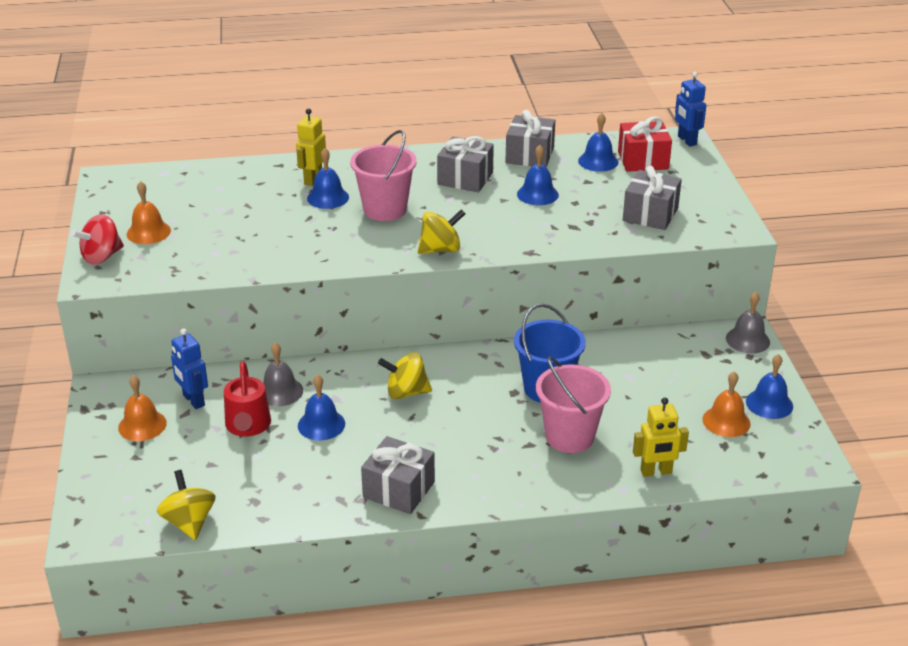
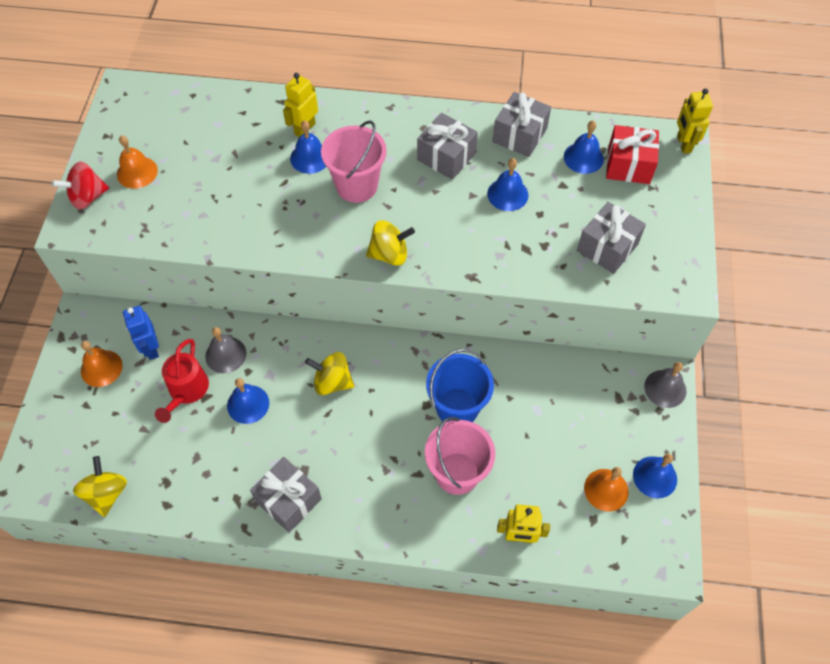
camera: 15 degrees right, 25 degrees up
(686, 140) = (683, 144): blue robot -> yellow robot

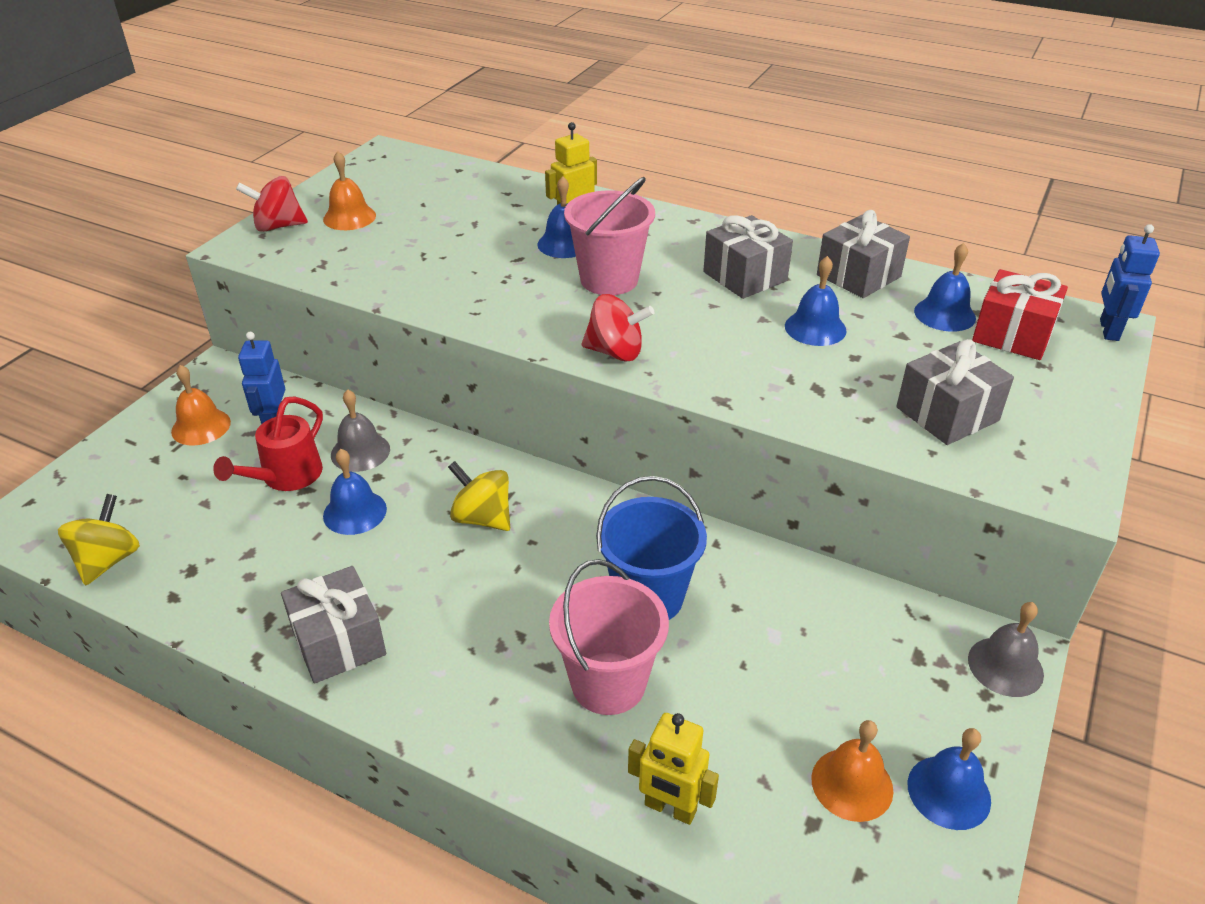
camera: 20 degrees right, 20 degrees down
(389, 254) = (615, 352): yellow spinning top -> red spinning top
(683, 144) = (1108, 330): yellow robot -> blue robot

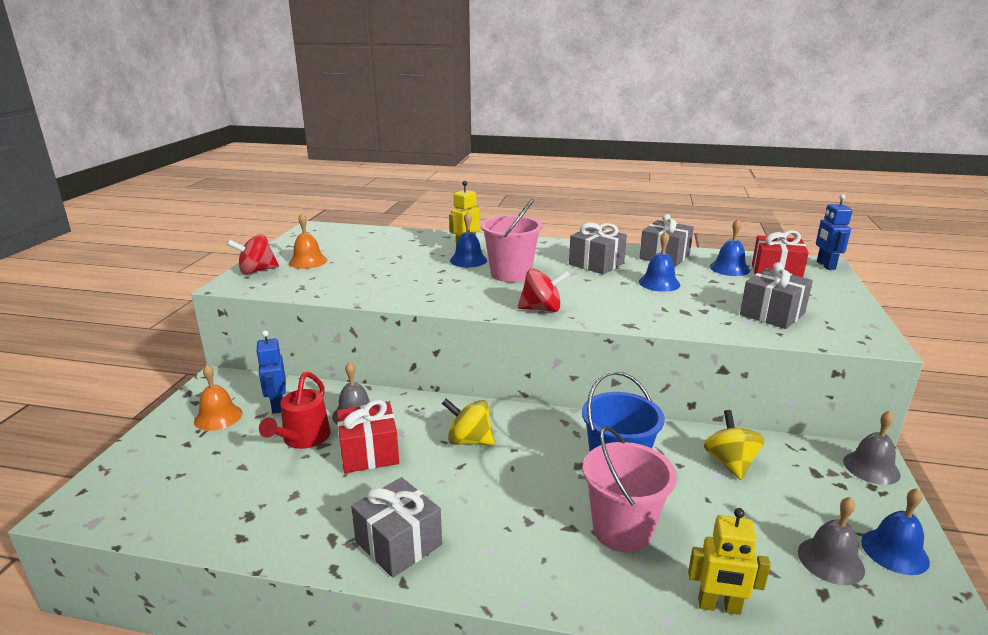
camera: 15 degrees left, 15 degrees down
(108, 560) = (171, 521): yellow spinning top -> yellow spinning top (730, 463)
(355, 512) = (369, 453): blue bell -> red gift
(852, 784) = (830, 560): orange bell -> grey bell

